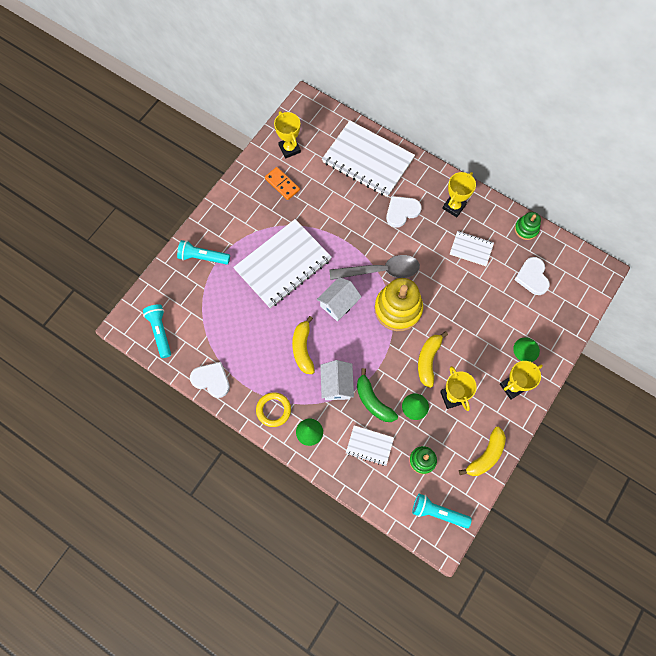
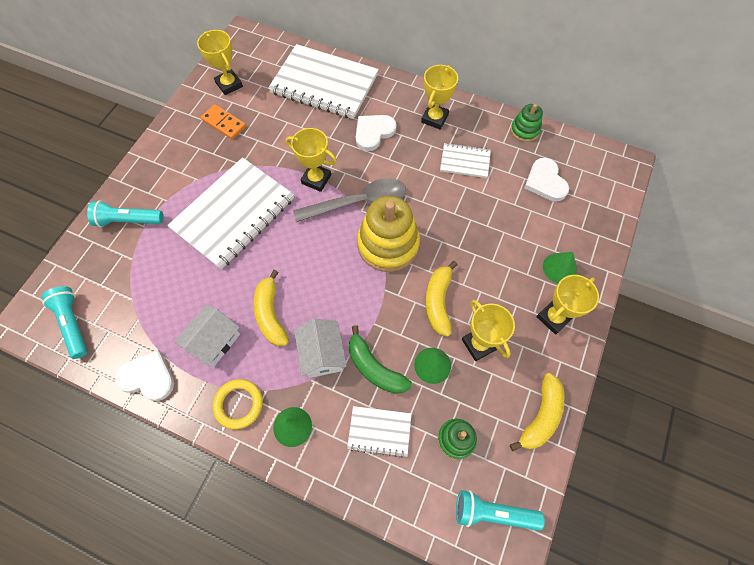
camera: 10 degrees left, 5 degrees down
(338, 304) = (311, 250): white house -> white house (214, 341)
(350, 245) = (316, 179): none -> yellow trophy

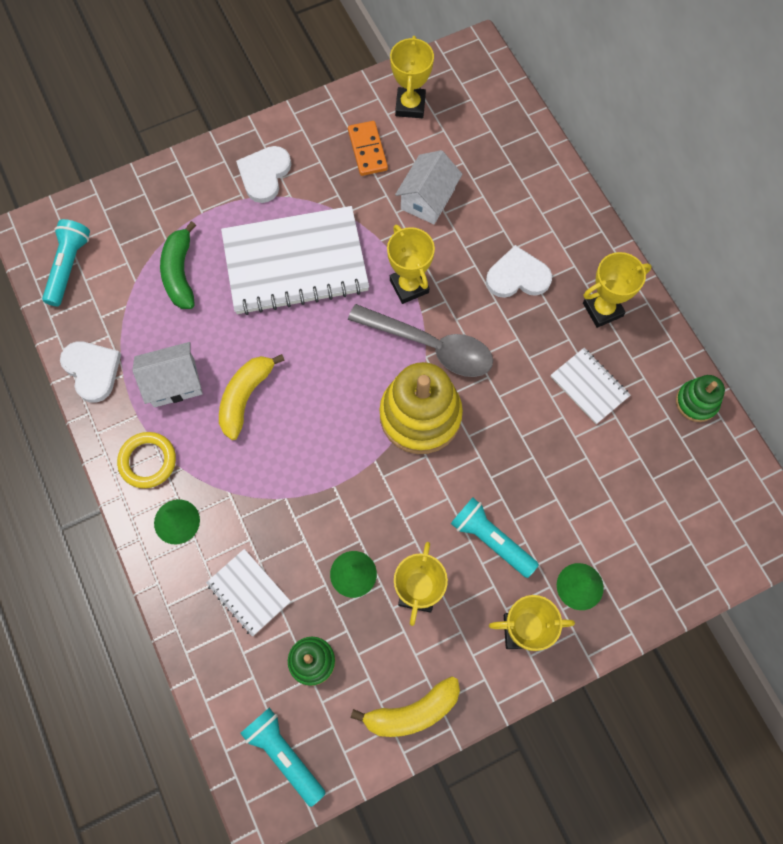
camera: 40 degrees right, 5 degrees up
(128, 220) = (192, 195): turquoise flashlight -> turquoise flashlight (491, 540)
(322, 354) = (259, 476): white house -> white house (427, 199)
(324, 84) = (514, 177): white notebook -> none
(374, 368) = (296, 530): green banana -> green banana (180, 273)
(438, 302) = (417, 516): yellow banana -> none
(545, 182) = (660, 480): white heart -> white heart (264, 175)

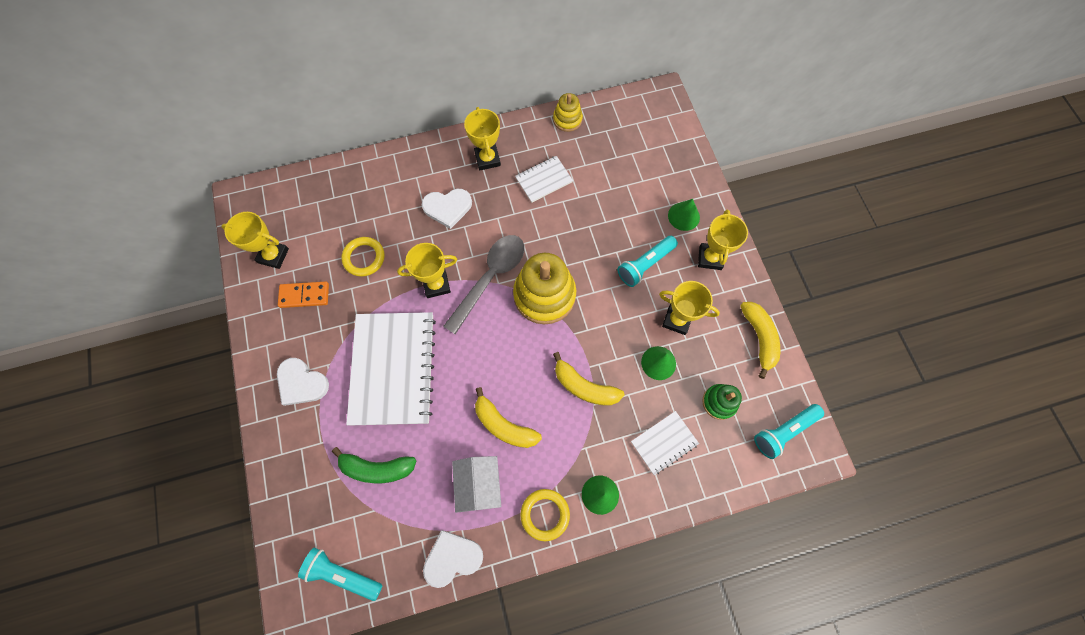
camera: 80 degrees left, 0 degrees up
(307, 483) = (584, 386): none -> yellow banana
(427, 199) = (364, 258): white house -> yellow ring
(517, 276) = (447, 208): white heart -> white heart turned 105 degrees counterclockwise
(696, 402) = (567, 119): green stacking toy -> yellow stacking toy

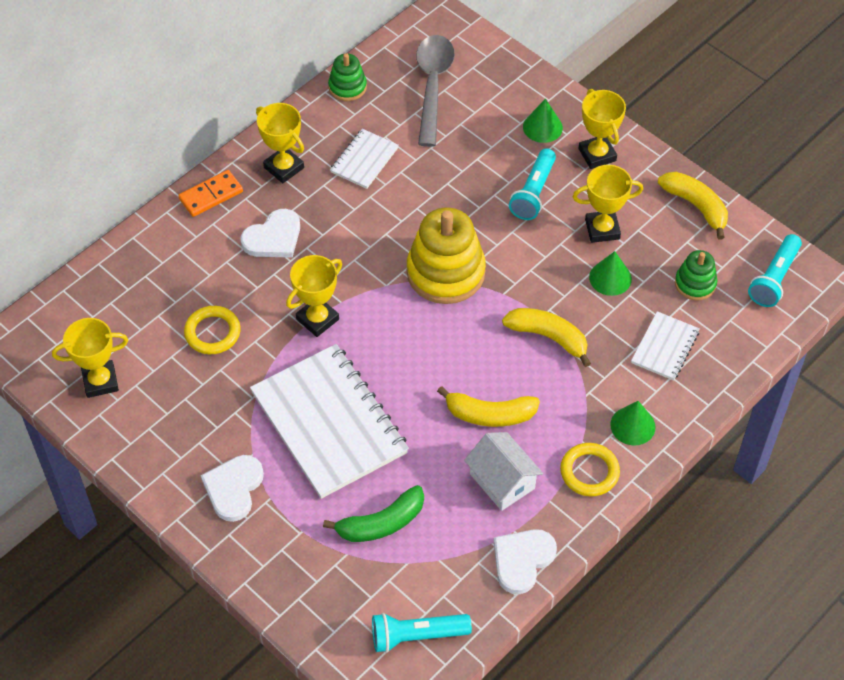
camera: 30 degrees left, 15 degrees down
(301, 383) = (233, 488): white heart -> white heart turned 105 degrees clockwise
(304, 295) = (170, 403): orange domino -> orange domino (211, 195)
(490, 278) = (374, 284): grey spoon -> grey spoon (432, 86)
(567, 119) = (347, 87): yellow stacking toy -> green stacking toy
(584, 386) = (549, 337): yellow banana -> yellow banana turned 150 degrees counterclockwise

